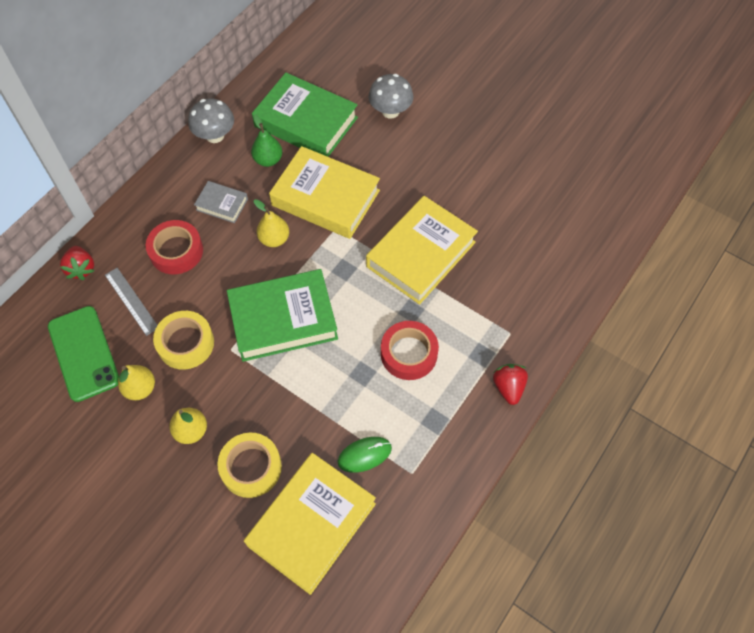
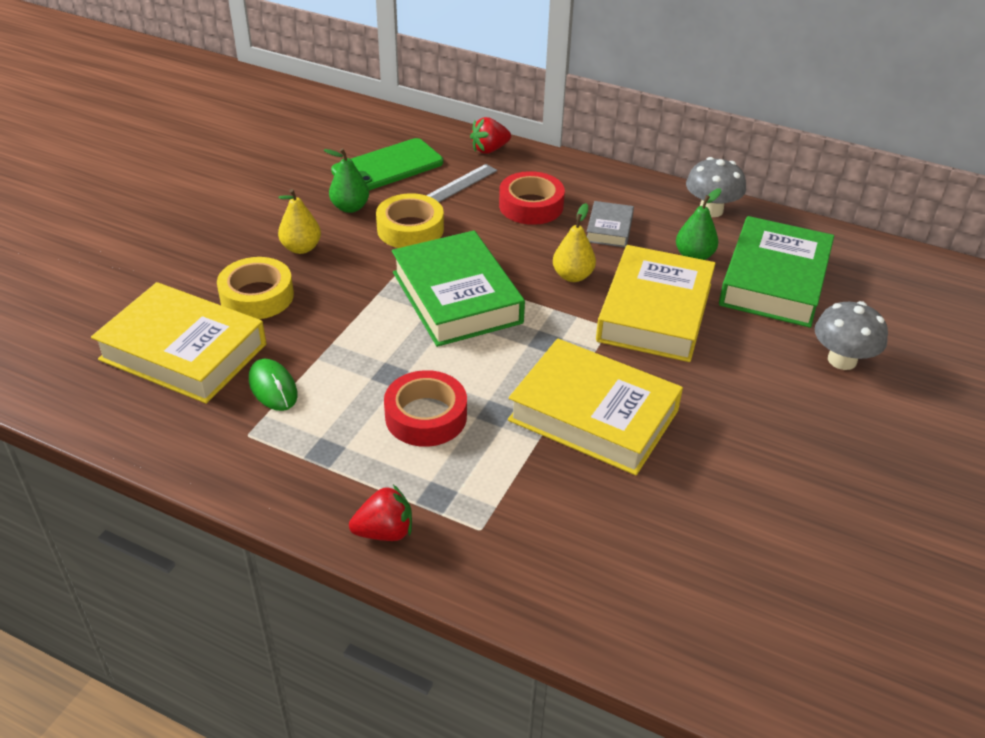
camera: 80 degrees right, 20 degrees down
(140, 388) = (350, 207): yellow pear -> green pear

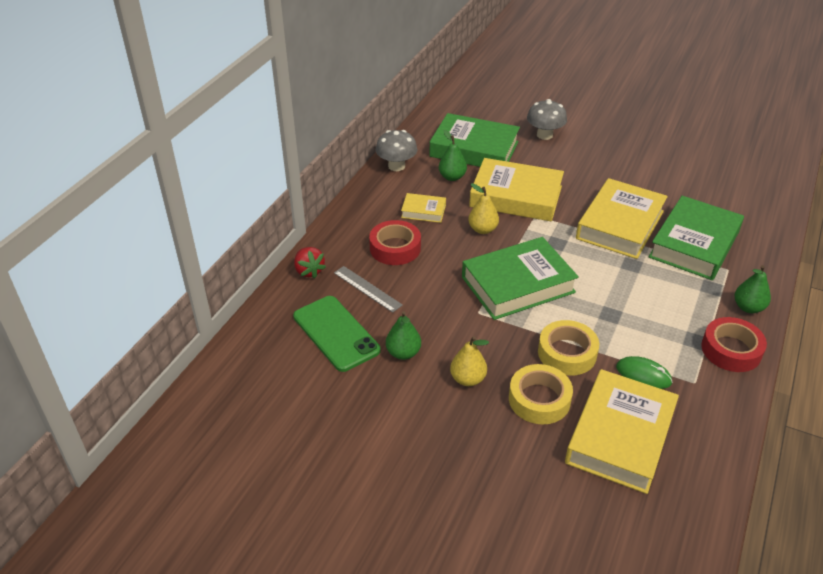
camera: 90 degrees left, 0 degrees up
(273, 387) = (643, 375): green mouse -> green mouse turned 60 degrees clockwise
(384, 532) = (748, 307): red strawberry -> green pear
(410, 229) = (433, 313): yellow tape -> yellow tape (567, 353)
(426, 416) = (645, 295): red tape -> red tape (731, 350)
(546, 498) = (694, 244): none -> green book
(609, 229) = (423, 211): grey book -> yellow book

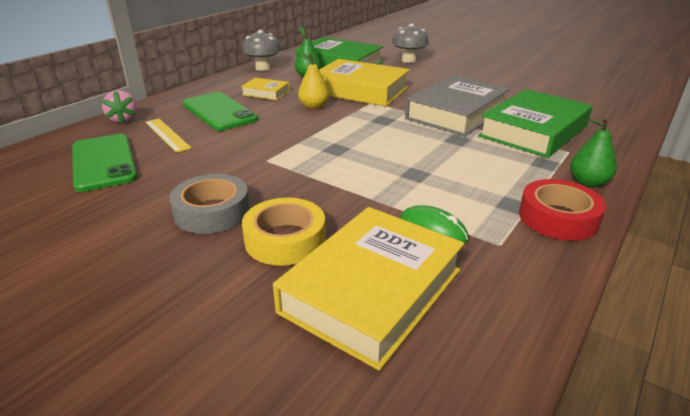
camera: 10 degrees right, 10 degrees down
(309, 271) = (123, 119): red strawberry -> pink strawberry
(367, 288) = (167, 135): grey ruler -> yellow ruler
(395, 248) = (219, 112): red tape -> green phone
(403, 353) = (159, 183): green pear -> none
(467, 379) = (212, 212): yellow pear -> grey tape
(517, 284) = (324, 144): green book -> none
(567, 353) = (346, 201): yellow tape -> none
(620, 225) = (456, 113): yellow book -> grey book

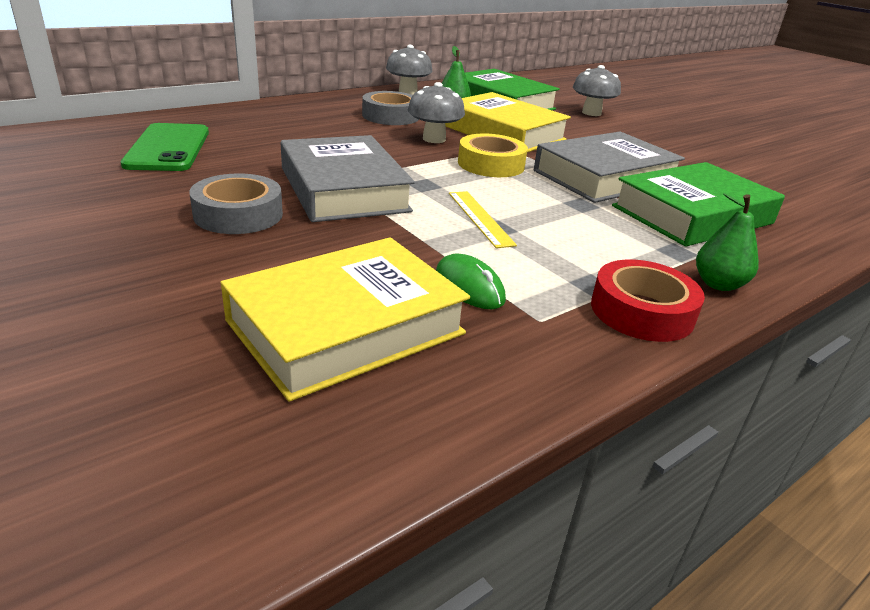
camera: 15 degrees right, 0 degrees up
(123, 119) = (219, 114): pink strawberry -> none
(167, 135) = (251, 136): yellow ruler -> yellow ruler (480, 218)
(219, 112) = (324, 125): green phone -> none
(266, 93) = (390, 116): yellow book -> grey tape
(279, 168) = (343, 189): none -> grey book
(285, 239) = (293, 257): yellow tape -> yellow tape (491, 164)
(314, 107) = (434, 139): yellow pear -> grey mushroom

